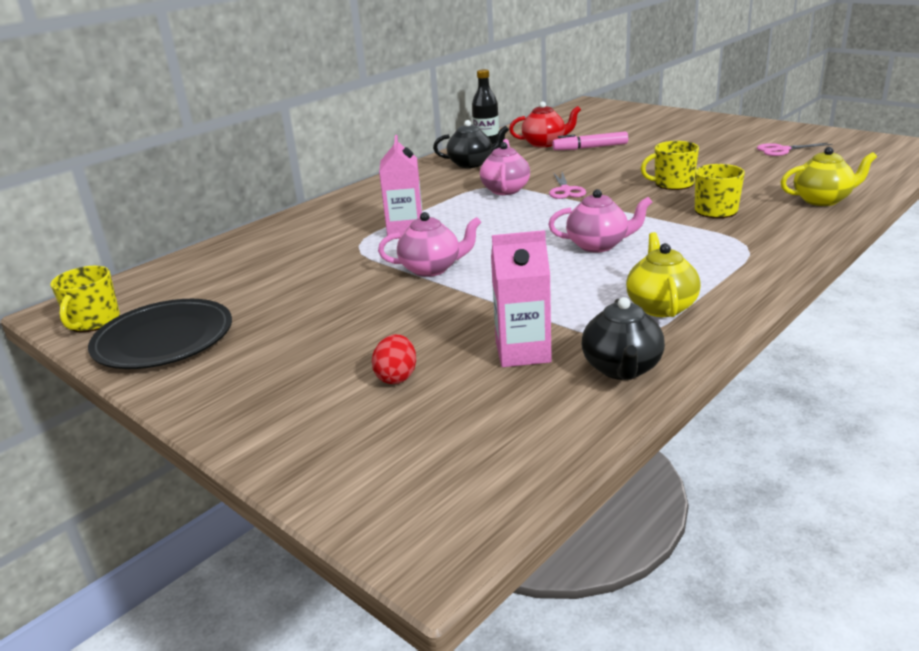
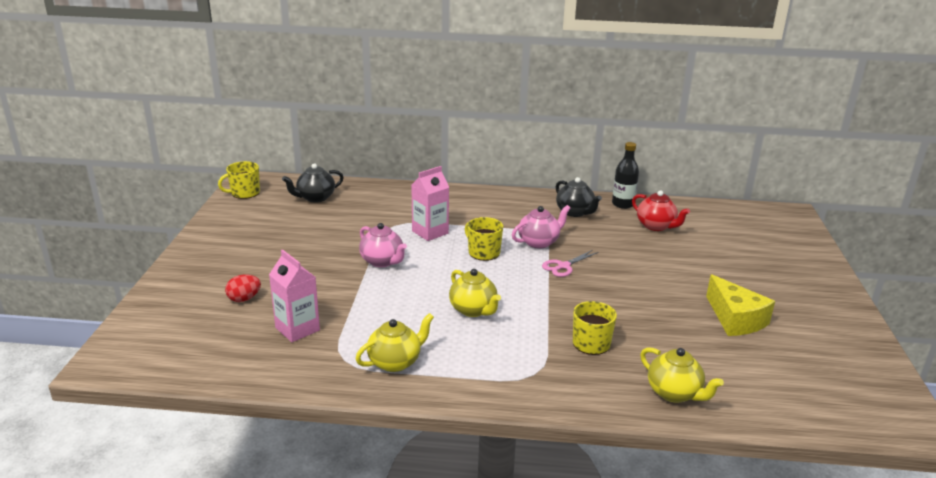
camera: 50 degrees right, 0 degrees up
(164, 339) = (239, 219): black plate -> none
(590, 148) = (671, 248): pink marker -> none
(598, 245) = (473, 310): pink teapot -> yellow teapot
(622, 369) = (300, 370): black teapot -> black teapot (315, 198)
(673, 184) = (630, 309): yellow mug -> yellow mug (483, 252)
(728, 155) = (735, 319): none -> yellow cheese
(782, 150) = (788, 344): pink scissors -> none

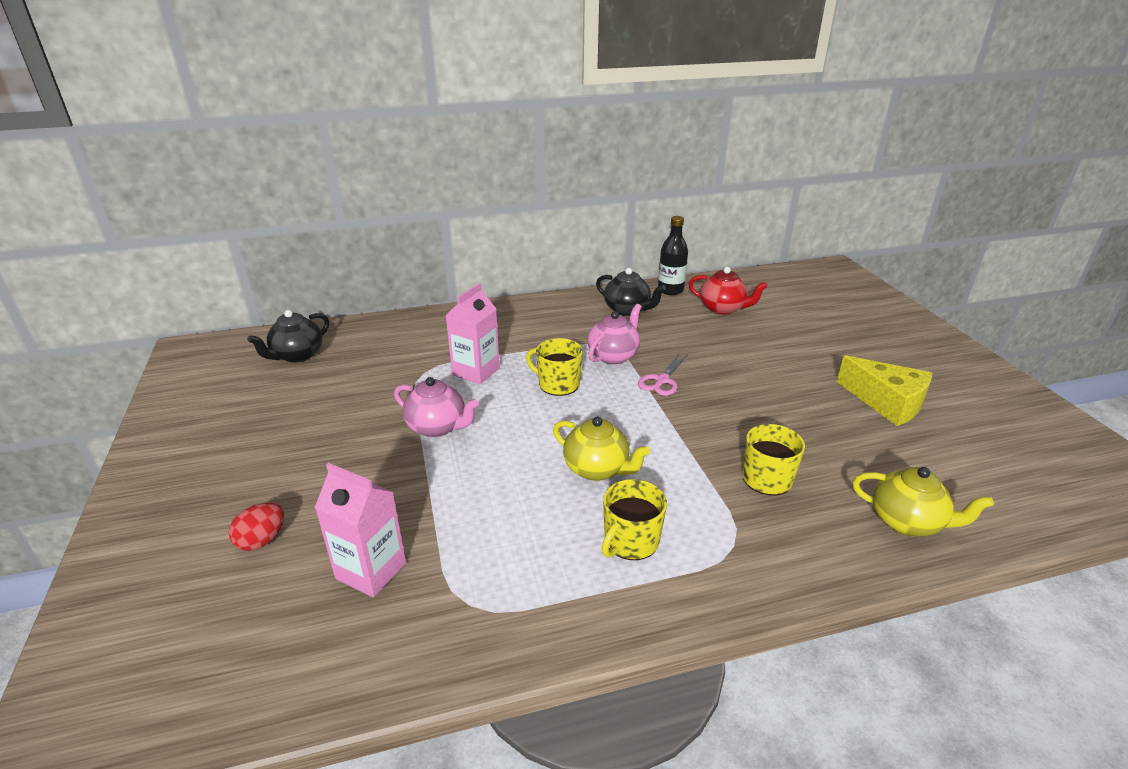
camera: 20 degrees left, 5 degrees up
(244, 193) = (190, 369): yellow mug -> yellow mug (630, 541)
(395, 362) = (544, 584): yellow teapot -> none

